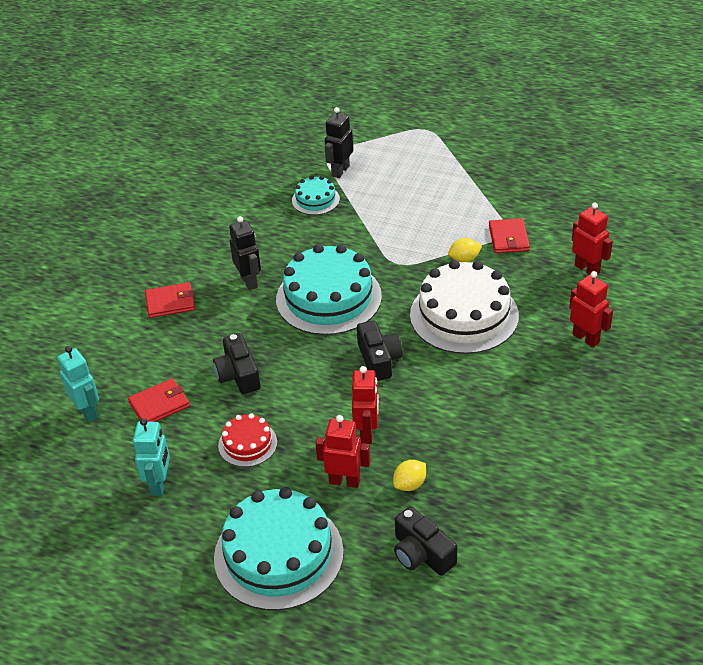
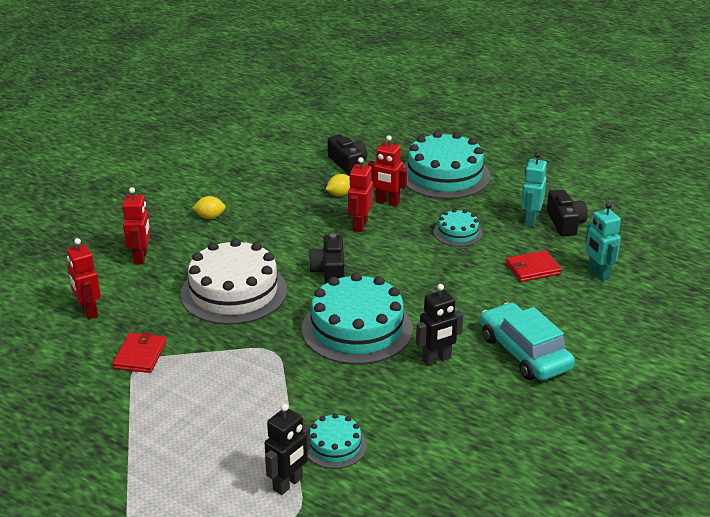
camera: 170 degrees left, 10 degrees down
(170, 302) = (524, 352): red wallet -> turquoise car
(238, 374) = (459, 279): black camera -> black camera (565, 223)
(247, 444) = (458, 233): red cake -> turquoise cake
(249, 281) = (437, 359): black robot -> black robot turned 105 degrees counterclockwise
(464, 259) = (201, 342): yellow lemon -> yellow lemon (210, 217)
(586, 338) = (141, 257): red robot -> red robot turned 150 degrees counterclockwise

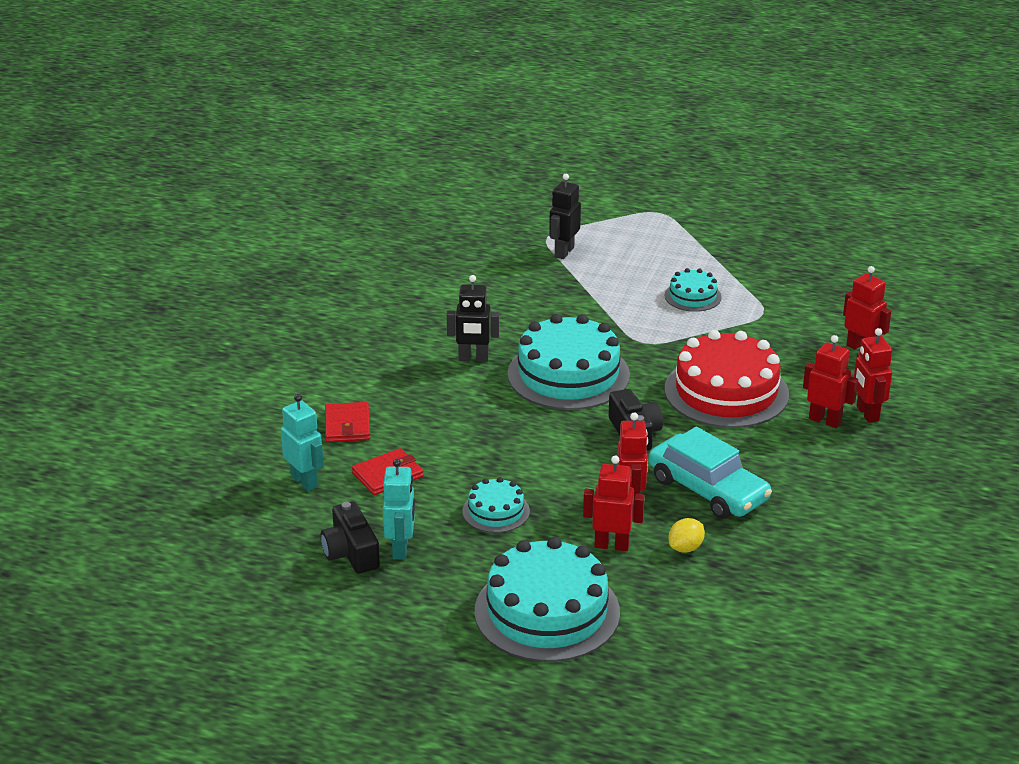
camera: 165 degrees right, 0 degrees up
(140, 355) = (768, 319): red wallet -> red wallet (347, 425)
(177, 257) = (825, 421): none -> red robot
(210, 217) = (834, 481): yellow lemon -> none
(234, 292) = (726, 392): white cake -> red cake
(335, 446) = (539, 280): turquoise cake -> turquoise cake (692, 296)
(348, 163) = (707, 610): black camera -> none
(437, 359) = (473, 358): black robot -> black robot turned 135 degrees counterclockwise
(524, 352) = (384, 378): turquoise car -> turquoise car (708, 489)

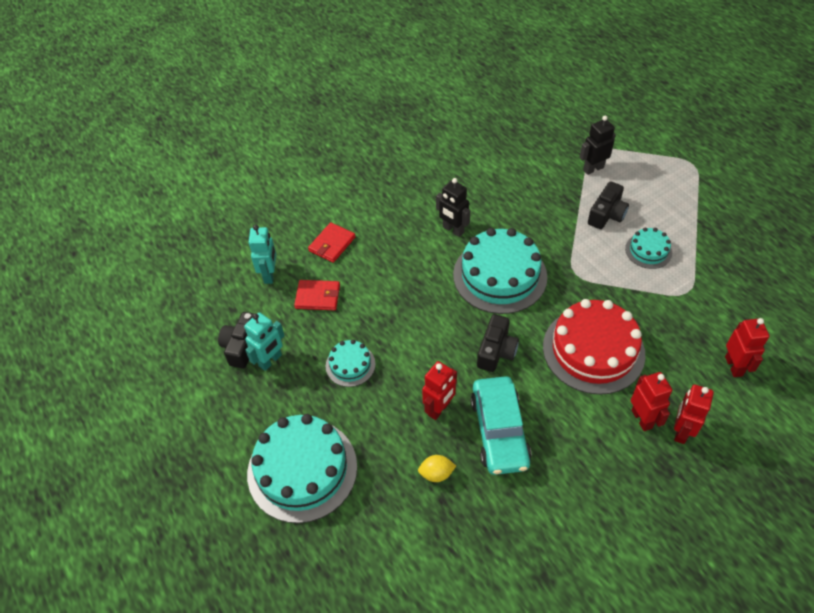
camera: 40 degrees right, 20 degrees up
(611, 545) = (392, 439): red robot -> none
(620, 283) = (607, 214): none -> black camera

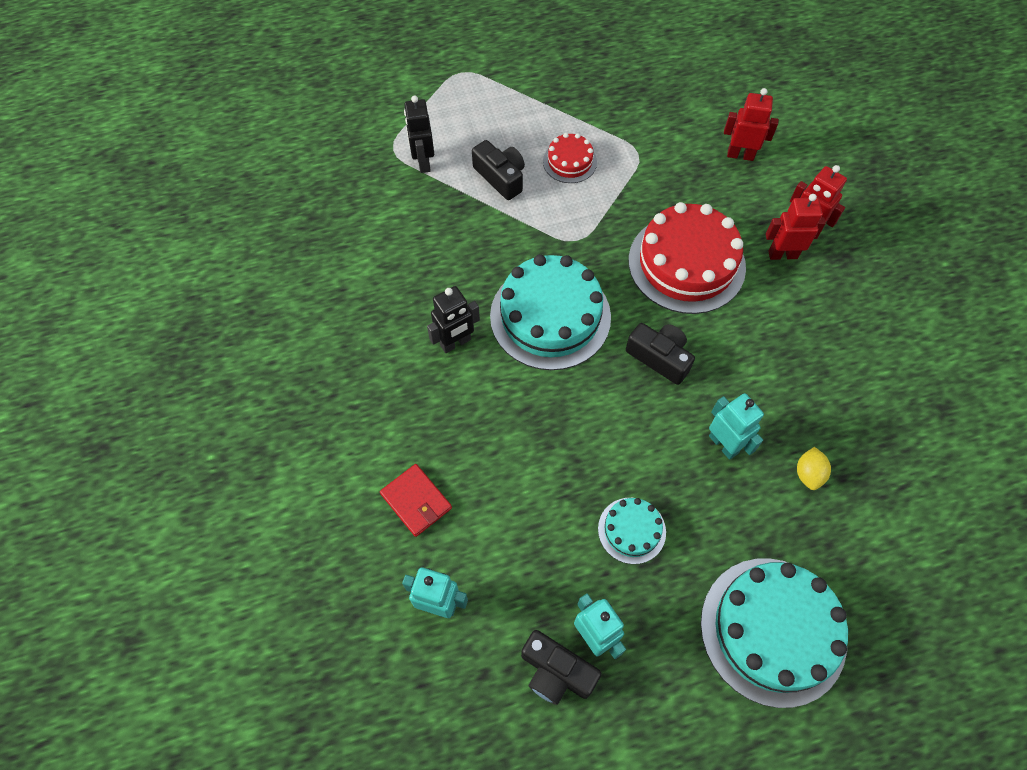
camera: 75 degrees left, 10 degrees up
(318, 297) = (504, 544): red wallet -> none
(439, 409) = (723, 444): red robot -> turquoise robot
(499, 431) = (767, 391): turquoise car -> none
(648, 251) = (569, 162): turquoise cake -> red cake

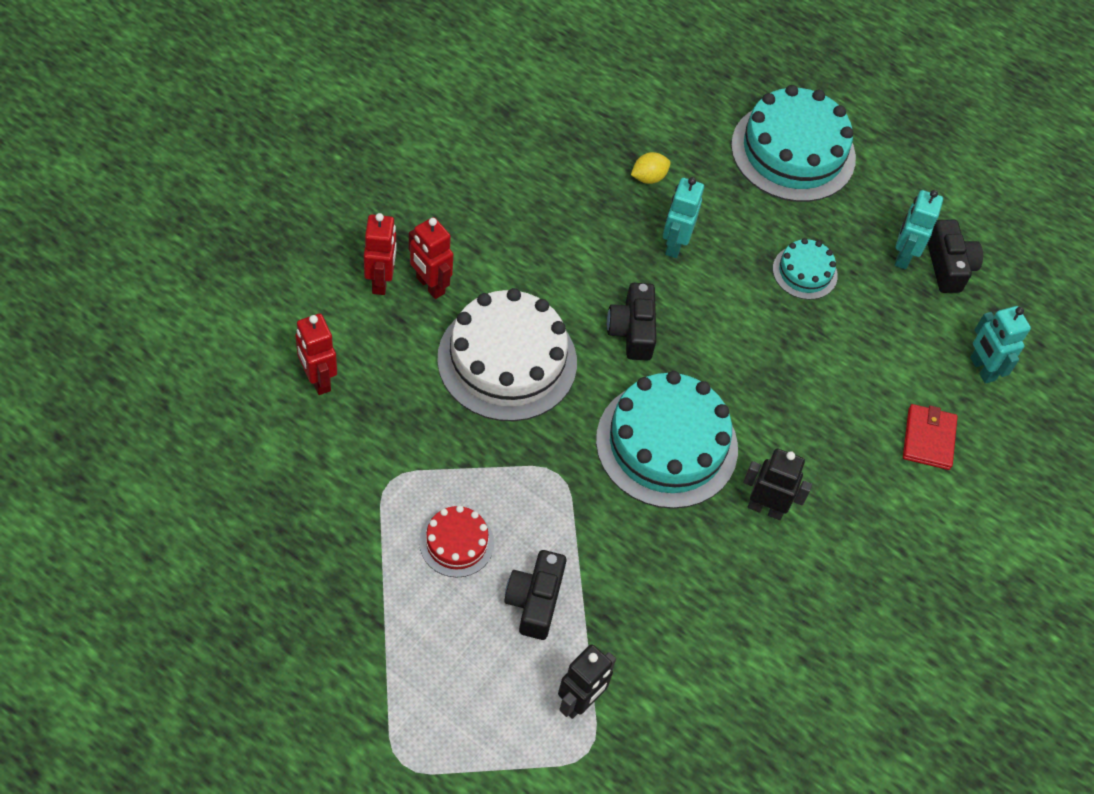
camera: 135 degrees left, 5 degrees down
(686, 263) = (507, 360): red cake -> white cake

